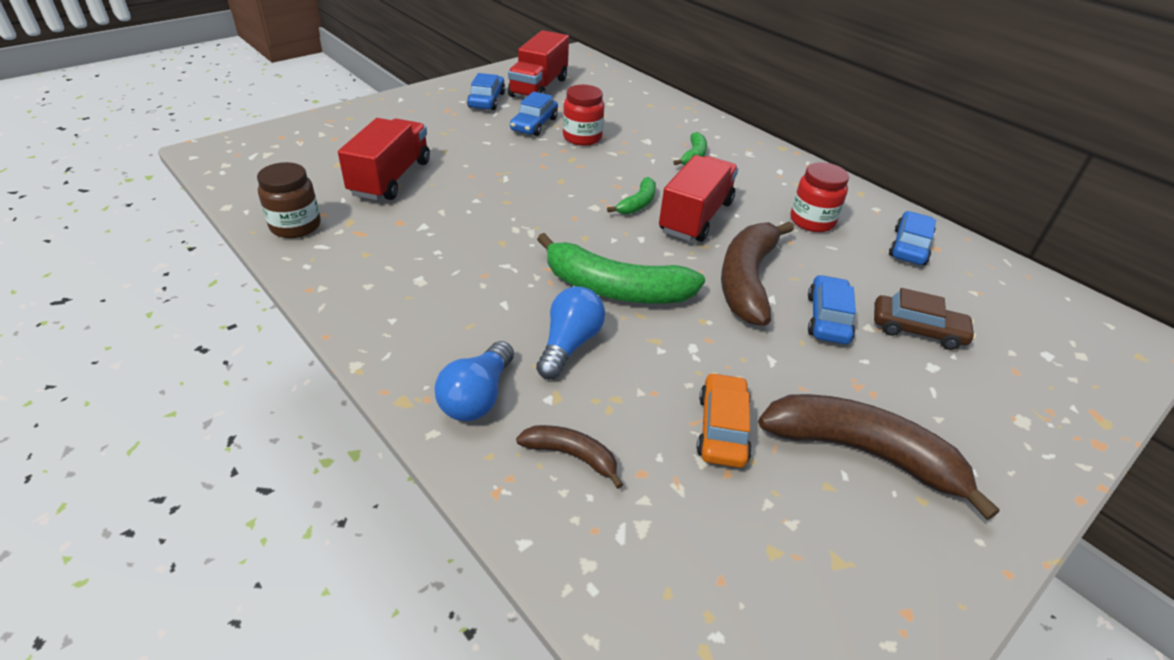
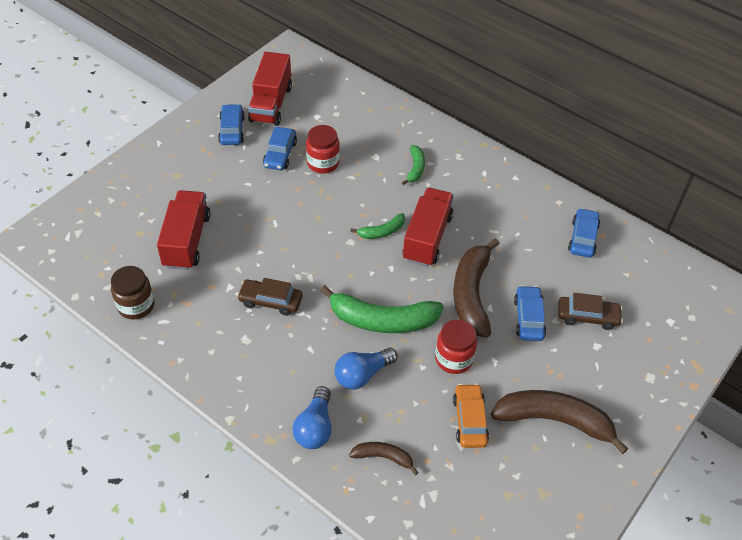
camera: 10 degrees left, 10 degrees up
(470, 247) = (270, 301): none -> brown car
(569, 344) = (362, 374): blue light bulb -> blue light bulb turned 135 degrees counterclockwise
(638, 203) = (382, 232): green banana -> green banana turned 45 degrees clockwise
(812, 221) = (512, 225): red jar -> red jar (453, 359)

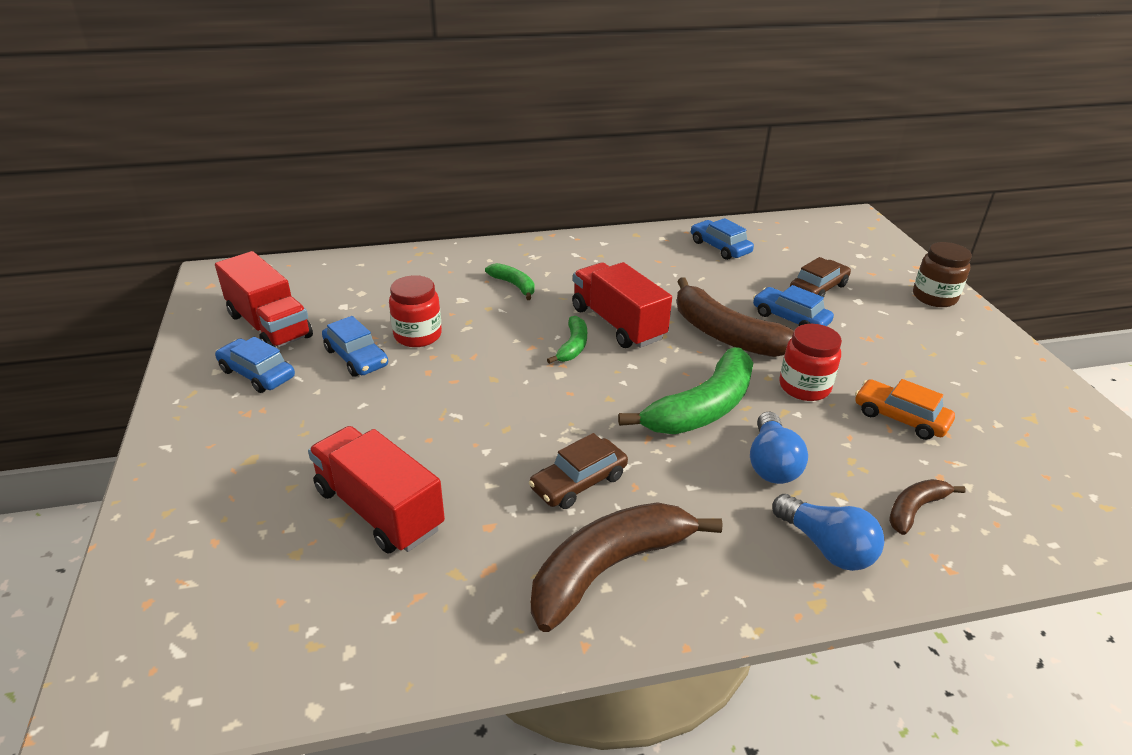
camera: 50 degrees left, 15 degrees down
(136, 305) = (429, 632): brown jar -> brown jar (934, 297)
(554, 420) = (936, 366): brown banana -> brown banana (609, 568)

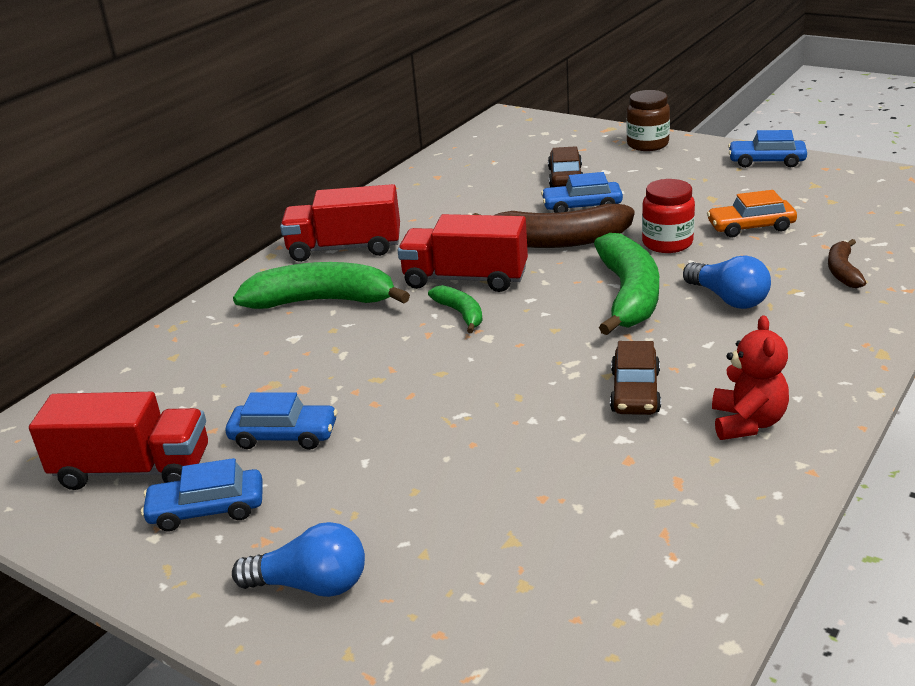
camera: 40 degrees left, 5 degrees down
(379, 509) = (529, 511): red truck -> red truck (345, 248)
(418, 335) = (309, 385): red jar -> none
(514, 285) = (322, 301): green banana -> green banana, size x1.97
(609, 568) = (747, 423): brown banana -> red teddy bear
(720, 247) = (443, 185): blue car -> blue car (766, 161)
(826, 547) = (836, 322): blue light bulb -> blue light bulb (311, 585)

